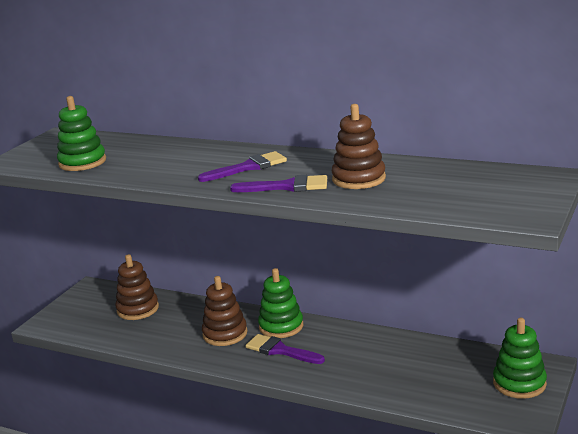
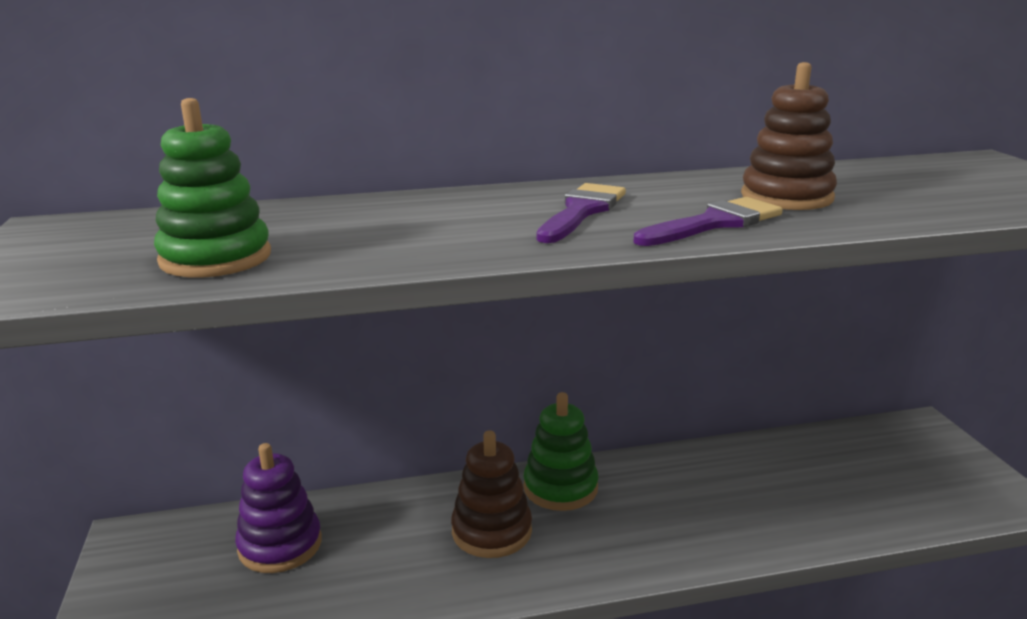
camera: 40 degrees left, 0 degrees up
(138, 309) = (280, 545): brown stacking toy -> purple stacking toy
(280, 350) = (610, 525): purple brush -> none
(519, 383) = (936, 456): green stacking toy -> none

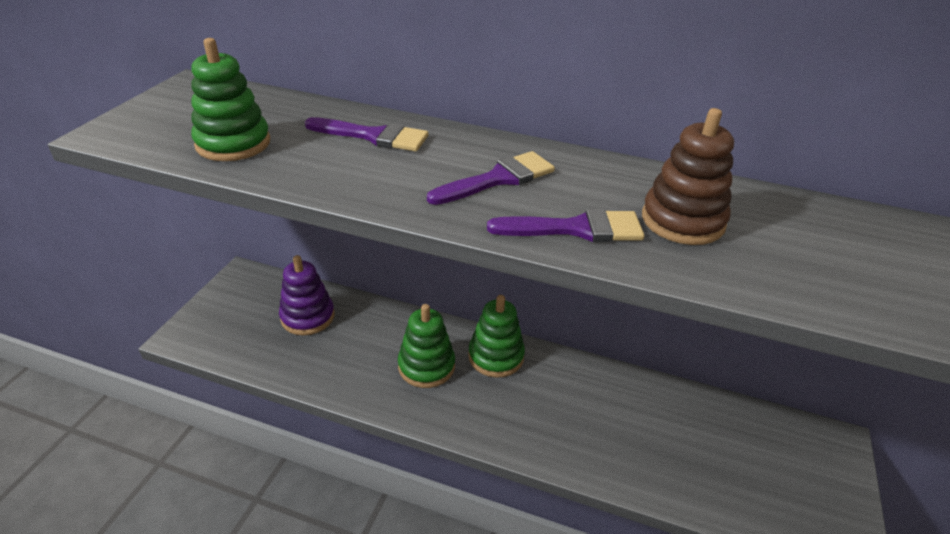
camera: 30 degrees right, 15 degrees up
(390, 214) = (374, 136): none -> purple brush
(491, 531) = (426, 366): brown stacking toy -> green stacking toy

